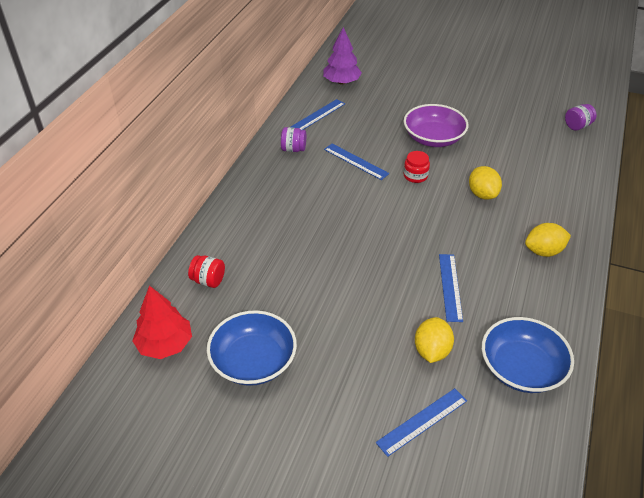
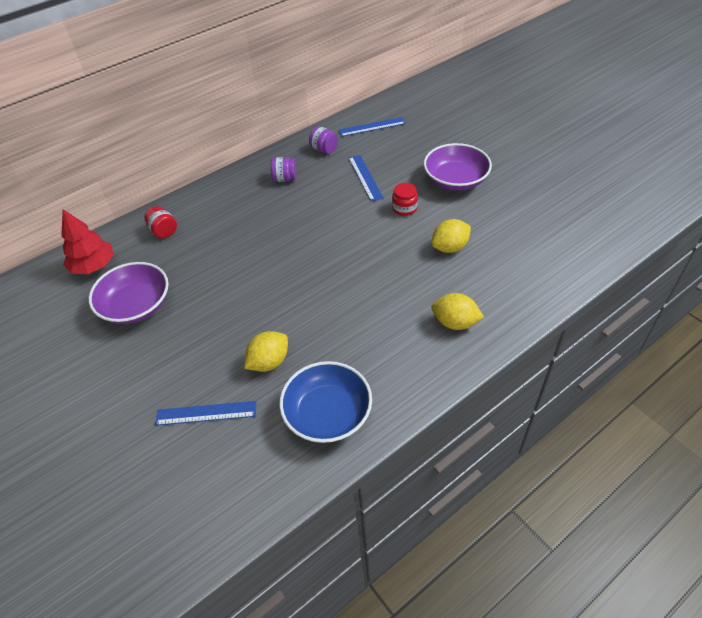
camera: 35 degrees right, 5 degrees up
(253, 361) = (136, 305): blue bowl -> purple bowl
(341, 82) = (422, 103): purple tree -> none
(450, 287) = (337, 316): blue ruler -> none
(482, 194) = (450, 247): yellow lemon -> yellow lemon turned 45 degrees clockwise
(577, 126) = (619, 217): purple jar -> purple jar (285, 179)

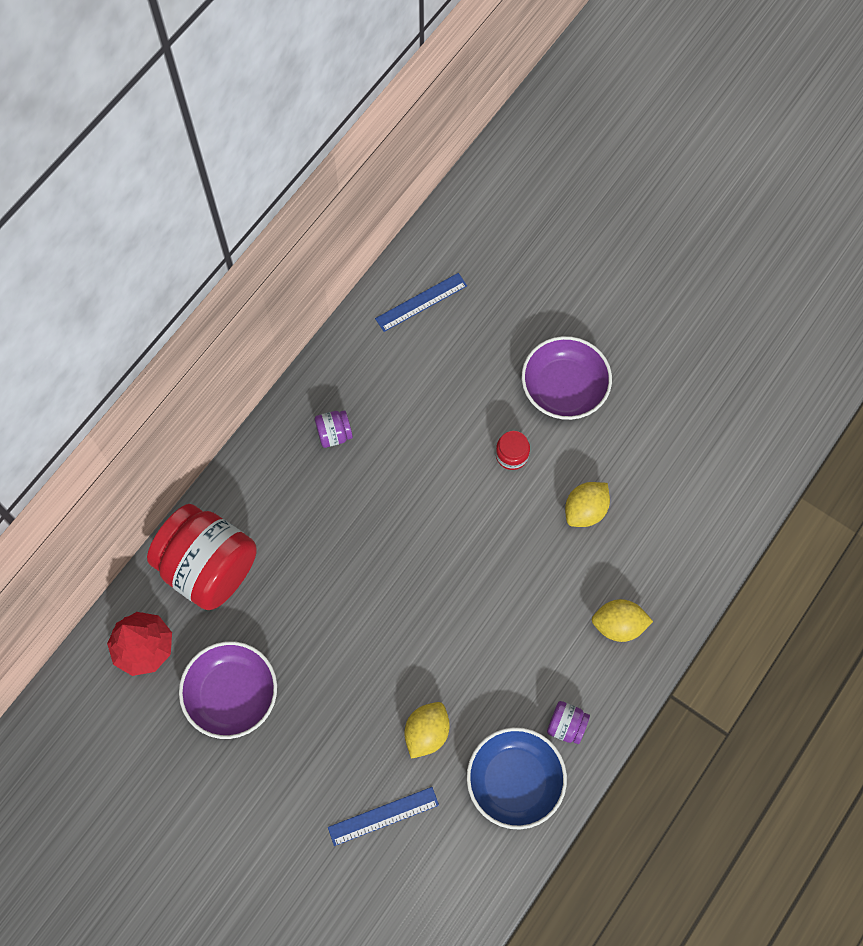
camera: 20 degrees left, 20 degrees up
(164, 231) = (209, 567): red jar -> red jar, size x2.40
(324, 149) = (368, 364): purple jar -> purple jar (566, 726)
(365, 177) = (443, 408): blue ruler -> none

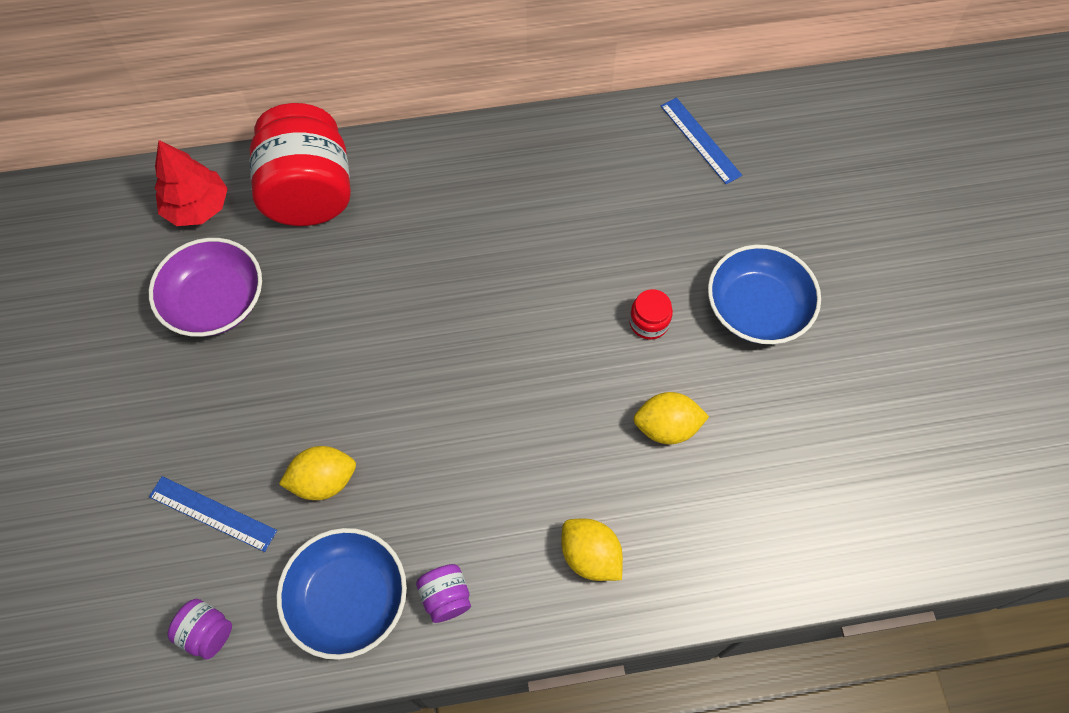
camera: 45 degrees right, 5 degrees down
(334, 434) = (516, 179): purple jar -> purple jar (207, 632)
(421, 302) = (700, 140): blue ruler -> blue ruler turned 45 degrees clockwise
(564, 388) = (757, 309): purple bowl -> blue bowl

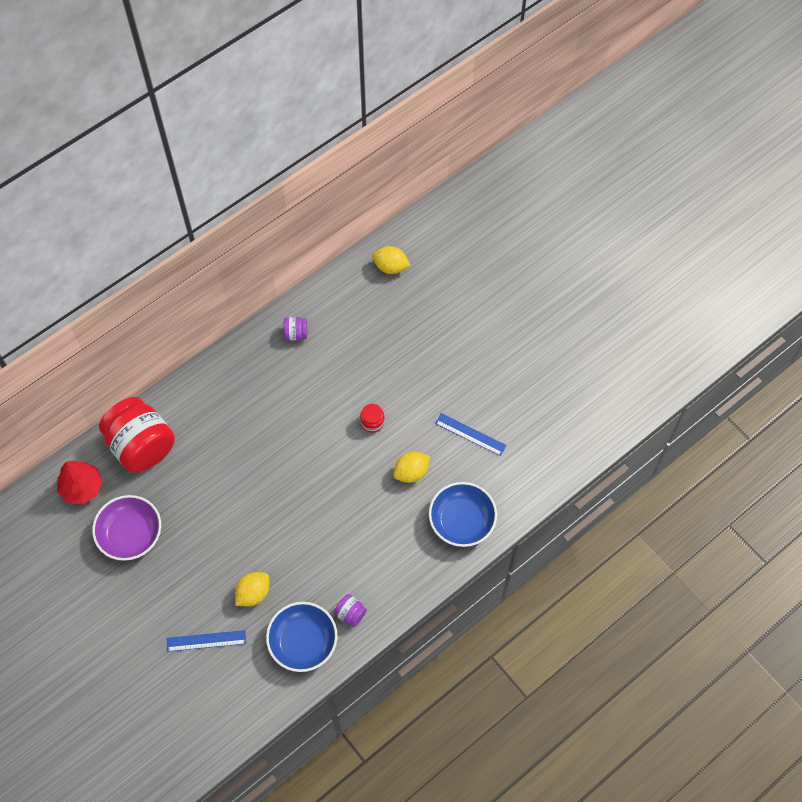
camera: 30 degrees left, 0 degrees up
(207, 632) = (243, 696): purple jar -> purple jar (296, 334)
(590, 556) = (409, 556): yellow lemon -> yellow lemon (391, 267)
(700, 140) = (343, 303): blue ruler -> blue ruler (470, 434)
(757, 309) = (424, 385): blue bowl -> blue bowl (462, 520)

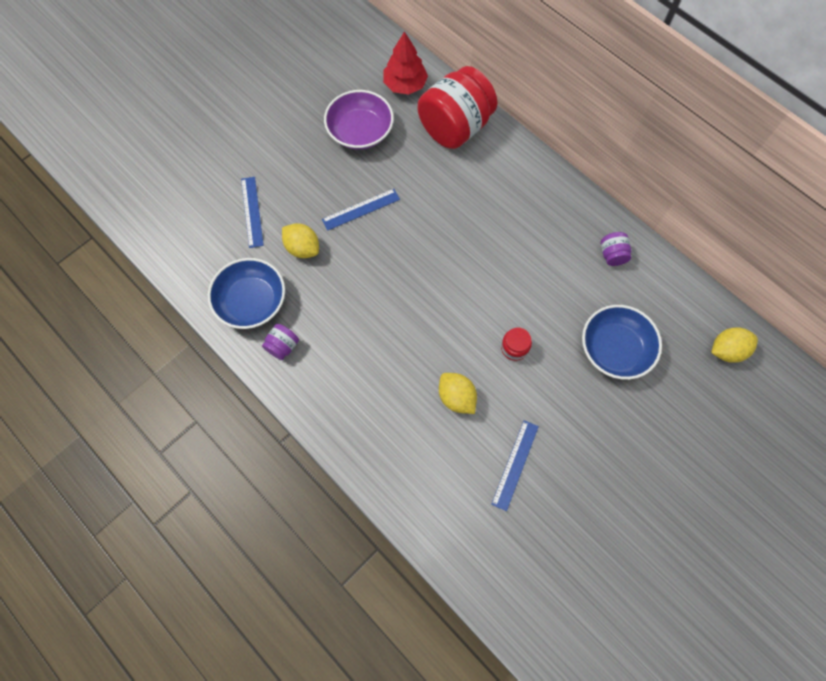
camera: 85 degrees right, 5 degrees up
(219, 538) = (361, 209): none -> blue ruler
(391, 267) = (726, 350): yellow lemon -> yellow lemon turned 60 degrees clockwise
(462, 520) = (401, 461): blue bowl -> blue bowl (615, 349)

